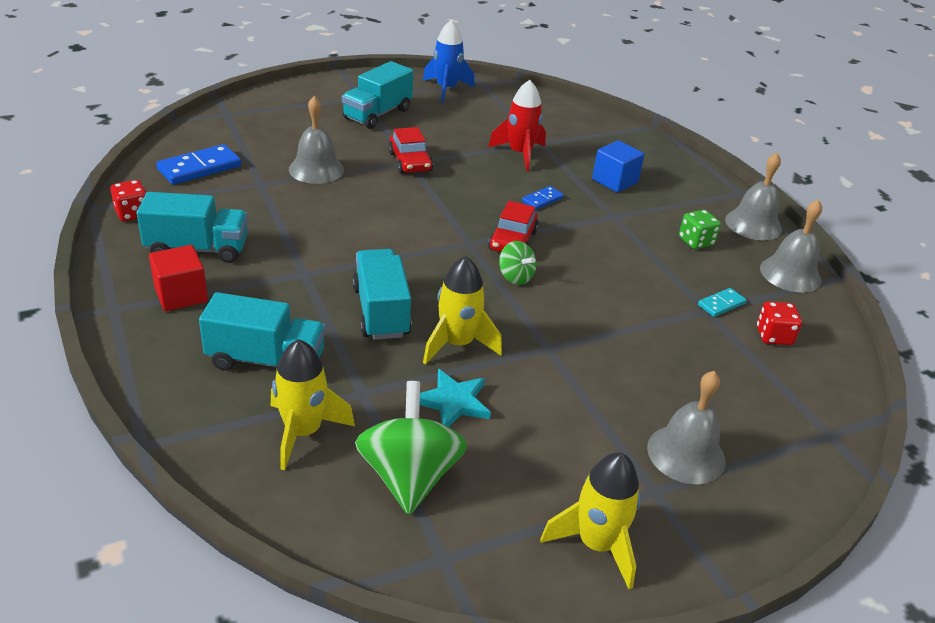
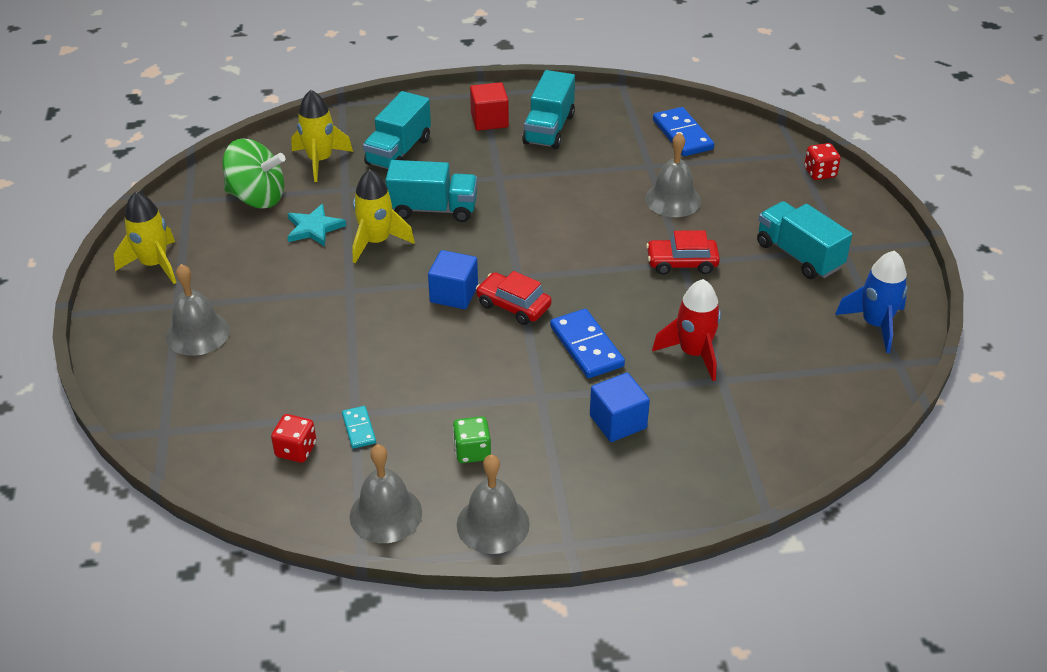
camera: 110 degrees right, 5 degrees up
(133, 214) = (609, 101): red dice -> red dice (819, 173)
(515, 277) = (454, 294): green spinning top -> blue cube
(542, 200) = (586, 346): blue domino -> blue domino, size x1.83

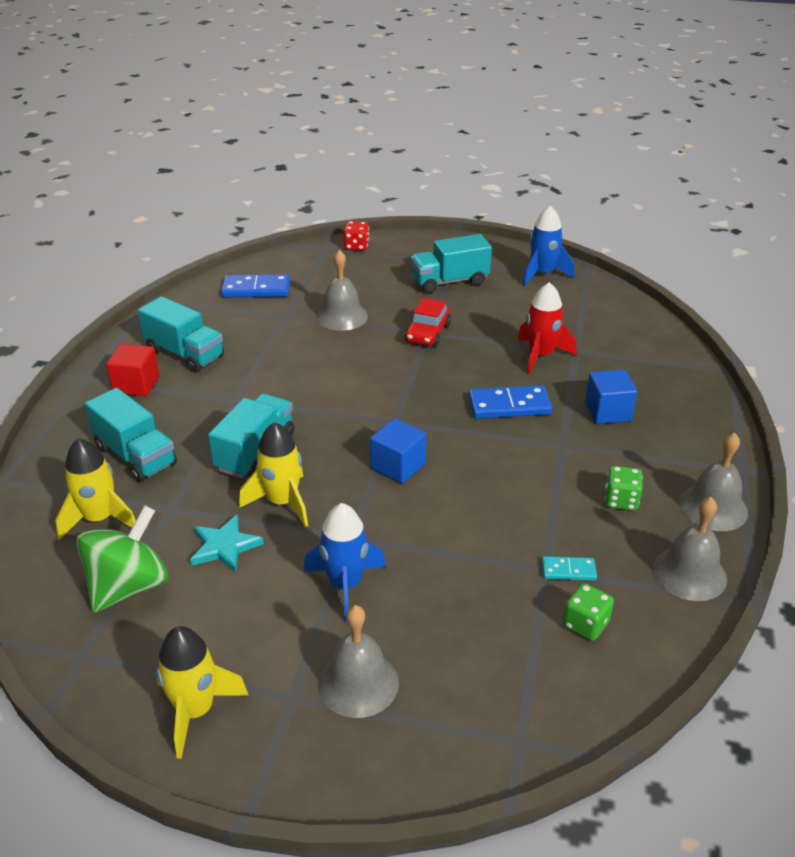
camera: 70 degrees left, 5 degrees down
(294, 301) = (345, 585): none -> blue rocket
(296, 450) = (585, 624): red dice -> green dice
(513, 306) = (435, 433): red car -> none

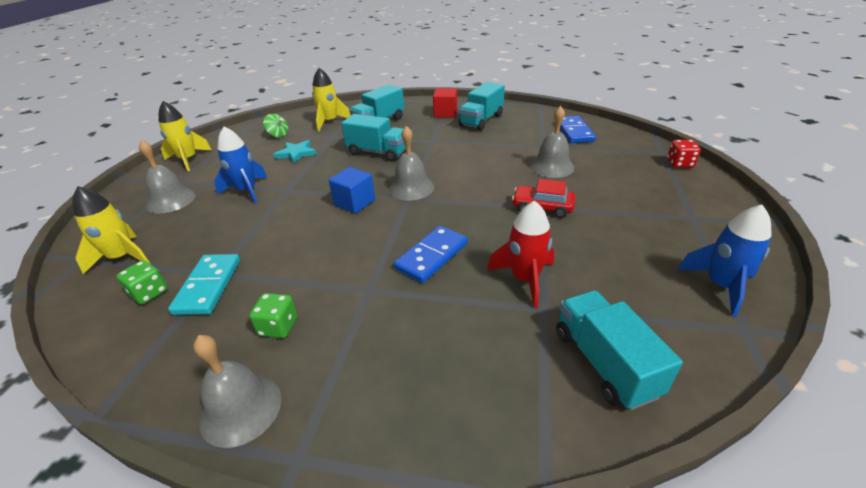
camera: 90 degrees right, 0 degrees up
(129, 586) = (278, 135): green spinning top -> green spinning top, size x0.53
(282, 502) = (328, 165): yellow rocket -> yellow rocket (123, 257)
(450, 281) = (649, 216): turquoise truck -> turquoise truck (604, 362)
(509, 406) = (431, 256): blue domino -> blue domino turned 45 degrees clockwise
(568, 570) = (208, 286): turquoise domino -> turquoise domino, size x1.83
(608, 411) = (424, 328): blue cube -> none
(689, 573) = (160, 370): grey bell -> grey bell (411, 188)

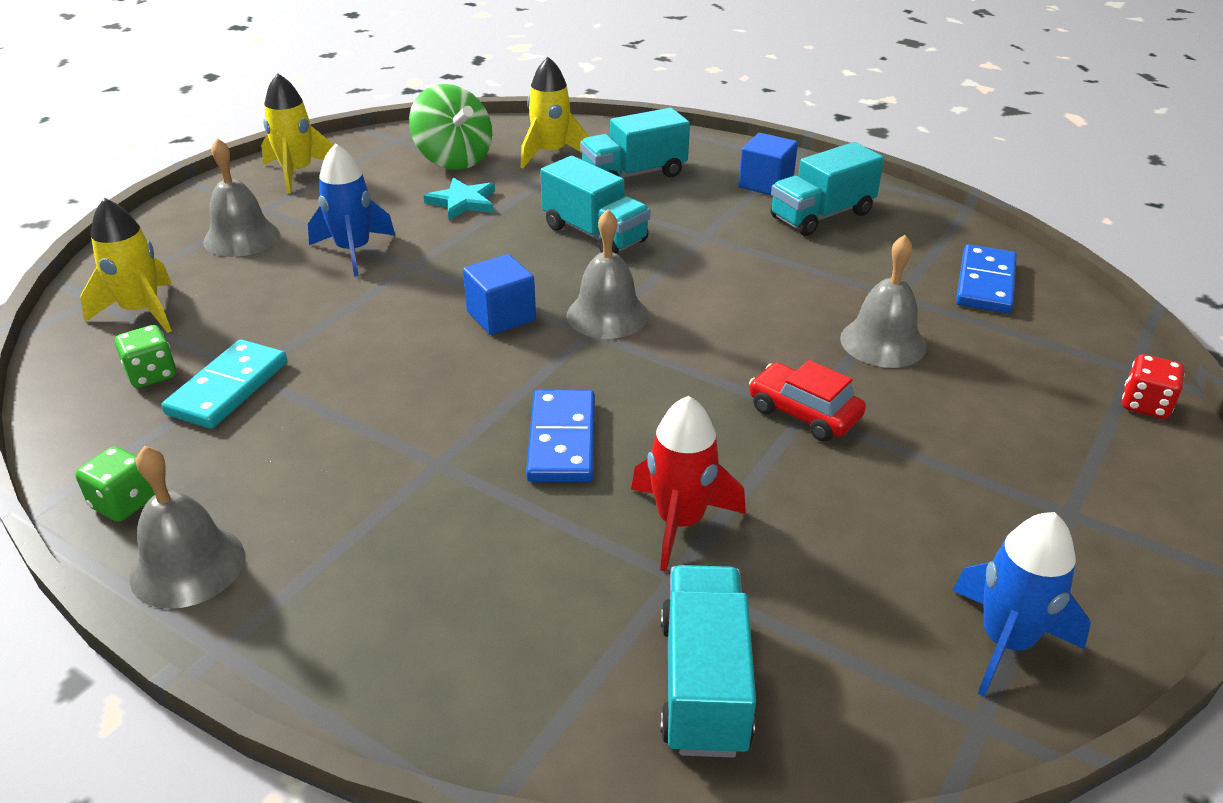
camera: 20 degrees right, 0 degrees up
(278, 135) = (454, 159): green spinning top -> green spinning top, size x1.90
(278, 326) = (287, 475): green dice -> green dice (124, 503)
(431, 256) = (561, 440): blue domino -> blue domino turned 60 degrees counterclockwise
(445, 113) = (765, 184): red cube -> blue cube

